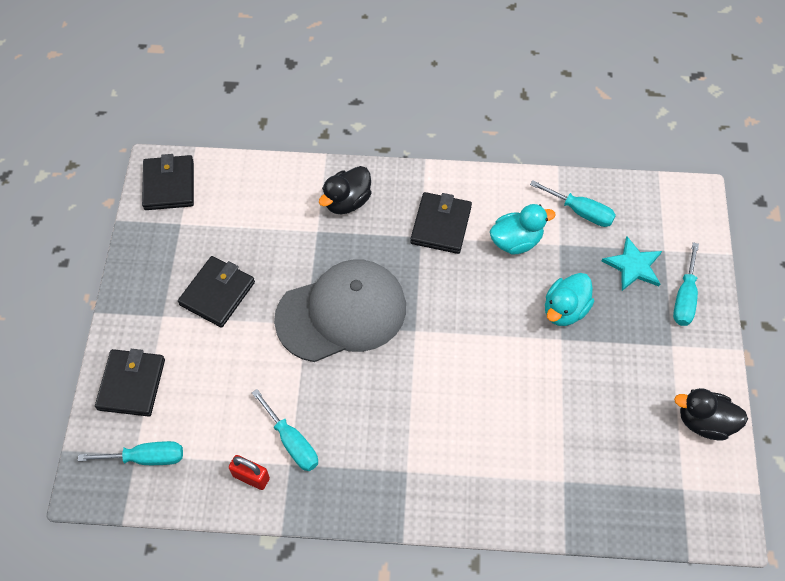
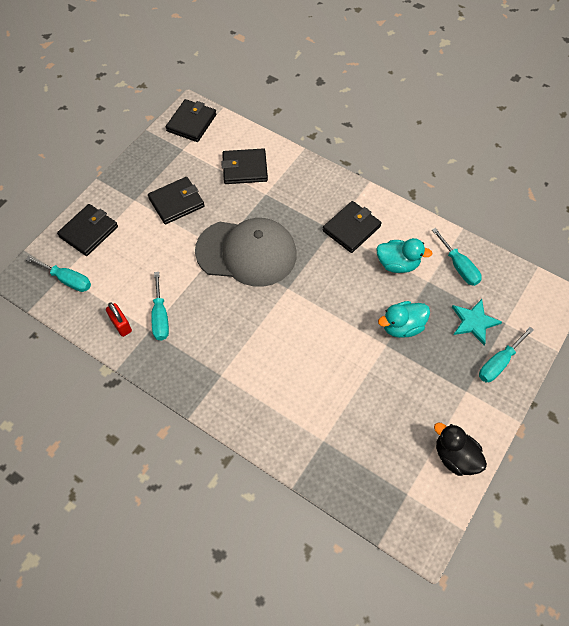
camera: 30 degrees right, 0 degrees up
(272, 212) = (244, 168): none -> black wallet
(347, 201) = (298, 184): black duck -> none

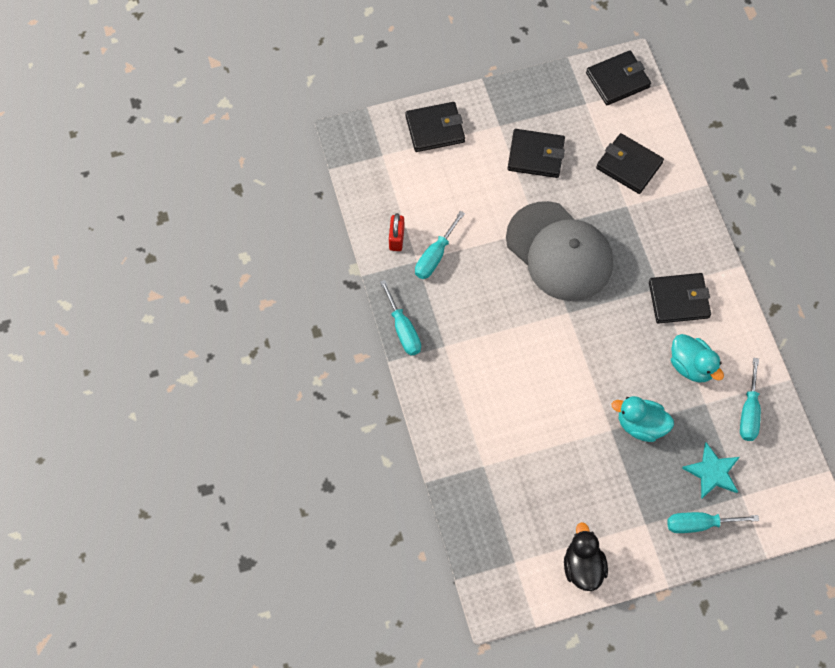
camera: 40 degrees right, 5 degrees up
(67, 280) = (383, 163): turquoise screwdriver -> turquoise screwdriver (403, 329)

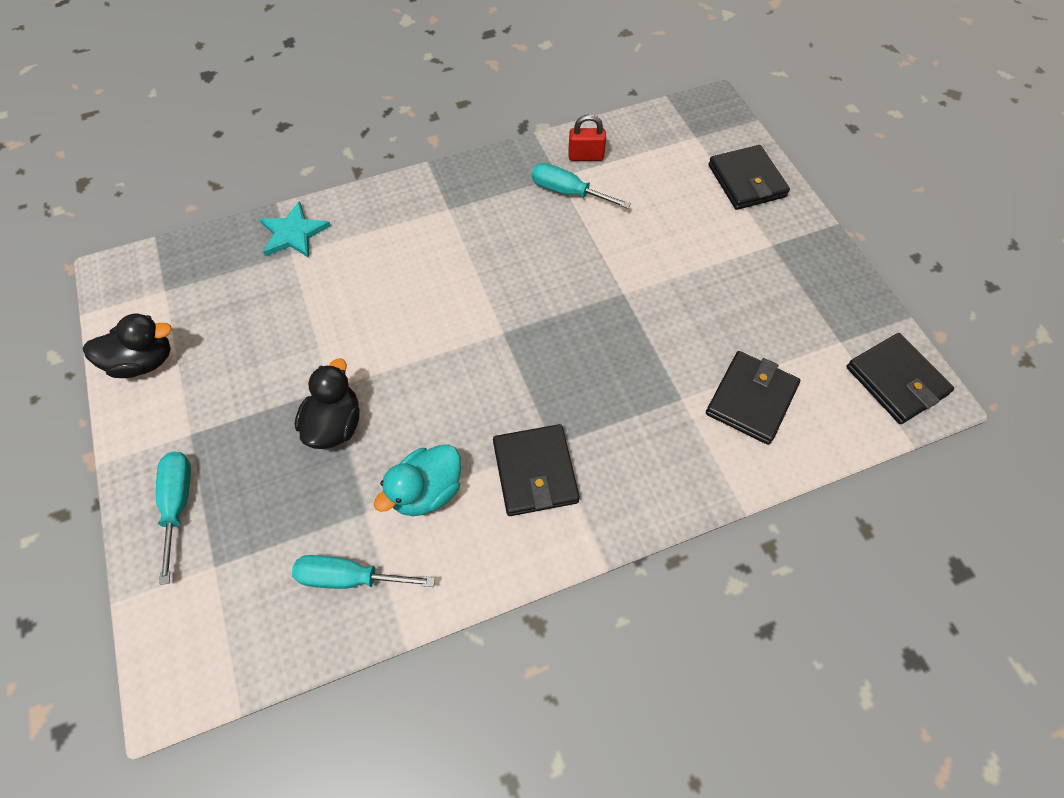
camera: 85 degrees right, 5 degrees down
(403, 329) = (467, 170): turquoise screwdriver -> none
(536, 155) = (737, 286): black wallet -> none
(559, 251) = (593, 318): grey cap -> none
(641, 425) = (335, 424): turquoise duck -> black duck
(712, 472) = (255, 522): turquoise star -> turquoise star (293, 233)

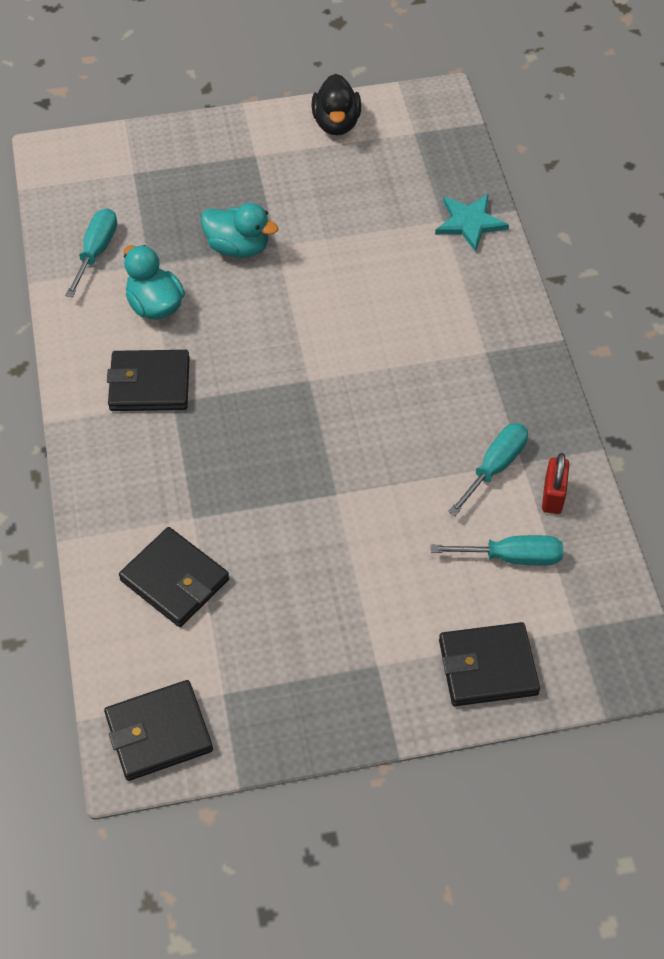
camera: 100 degrees right, 5 degrees down
(178, 504) = (192, 151): turquoise screwdriver -> turquoise screwdriver (512, 557)
(335, 424) = (238, 247): black duck -> turquoise duck

